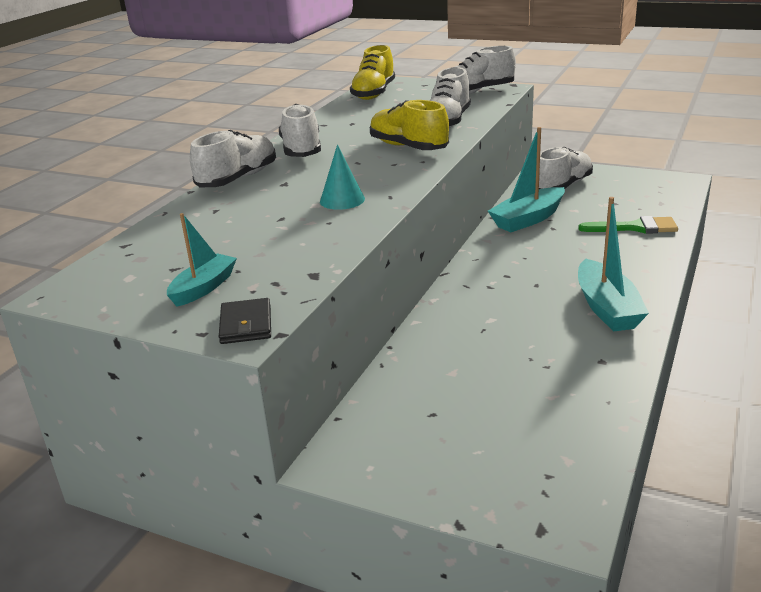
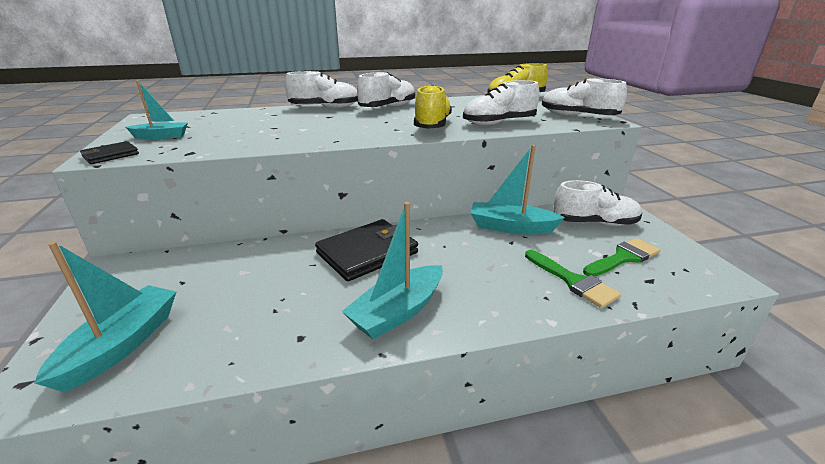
camera: 50 degrees right, 0 degrees up
(342, 200) = (316, 132): turquoise cone -> none
(494, 296) = (367, 253): none -> black wallet
(525, 462) = (122, 344): none -> turquoise boat
(624, 198) = (623, 258): none -> green brush

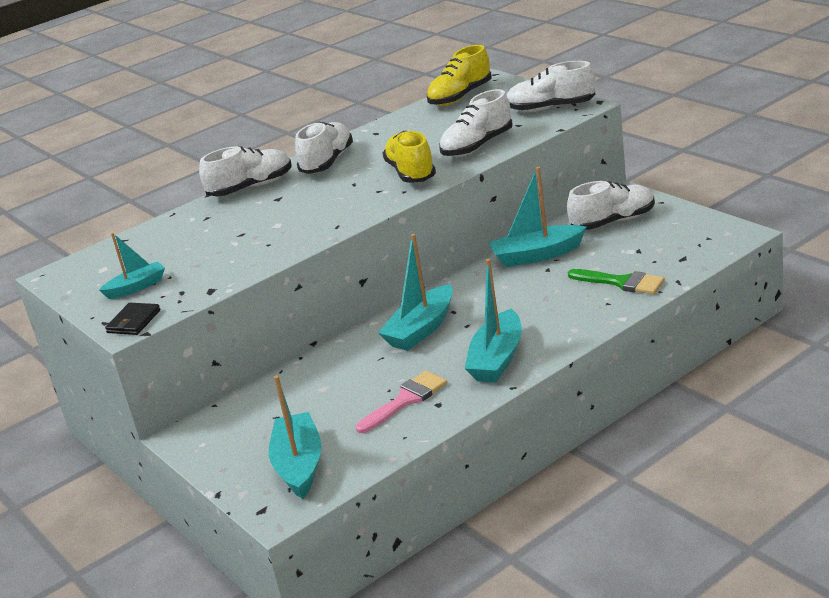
camera: 20 degrees left, 0 degrees up
(281, 317) = (406, 400): none -> pink brush
(367, 253) = (421, 329): black wallet -> turquoise boat
(623, 258) = (654, 247): green brush -> none

